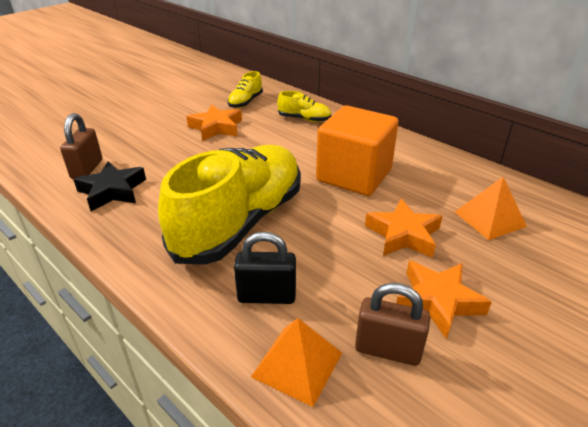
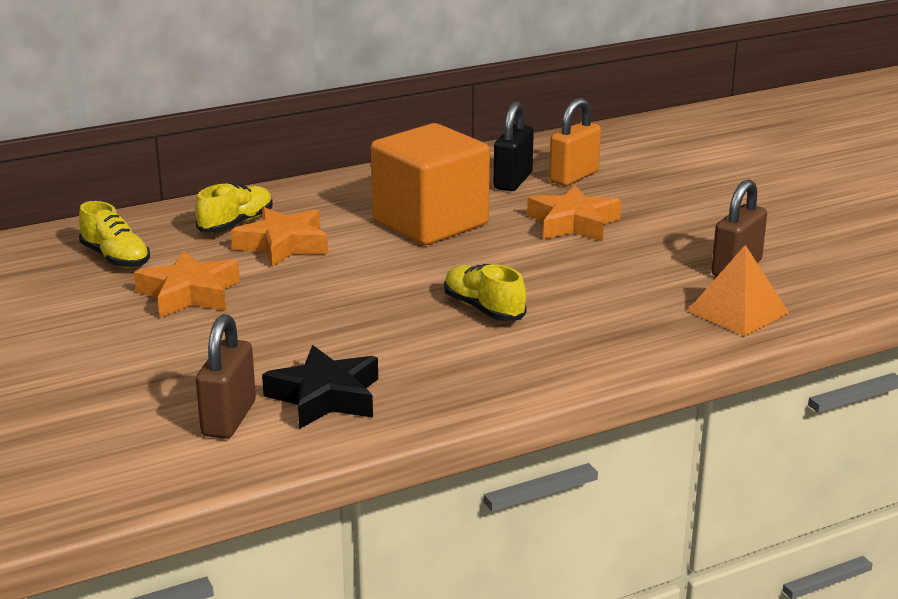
camera: 70 degrees left, 10 degrees down
(87, 169) = (229, 418): brown padlock -> brown padlock turned 75 degrees clockwise
(240, 222) = (483, 309): yellow shoe -> yellow shoe, size x0.41
(266, 296) = (634, 312): black padlock -> black padlock (513, 181)
(438, 301) = (684, 232): orange star -> orange star (283, 245)
(489, 219) = (573, 177): orange pyramid -> orange padlock

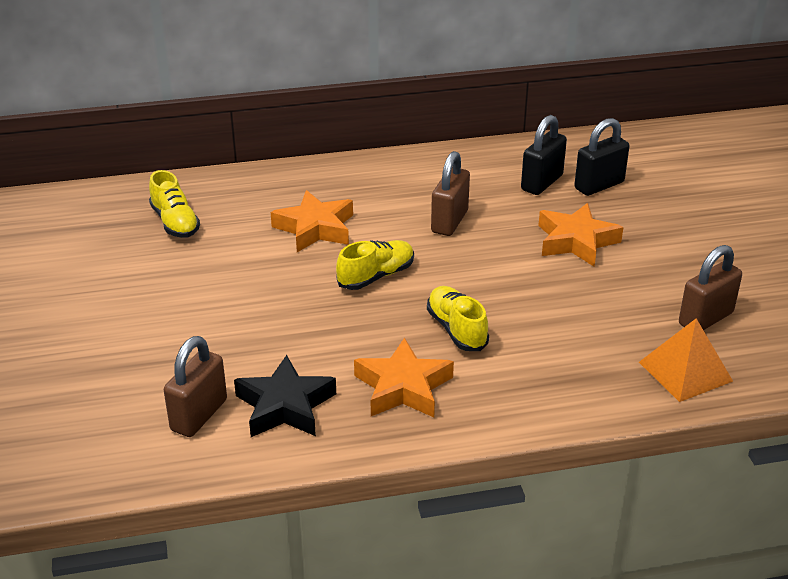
camera: 15 degrees right, 10 degrees up
(189, 294) = (219, 272): orange star -> orange star (403, 387)
(236, 224) = (285, 199): yellow shoe -> yellow shoe (376, 276)
(430, 223) = (449, 221): orange cube -> brown padlock
(573, 177) = (599, 185): orange padlock -> black padlock

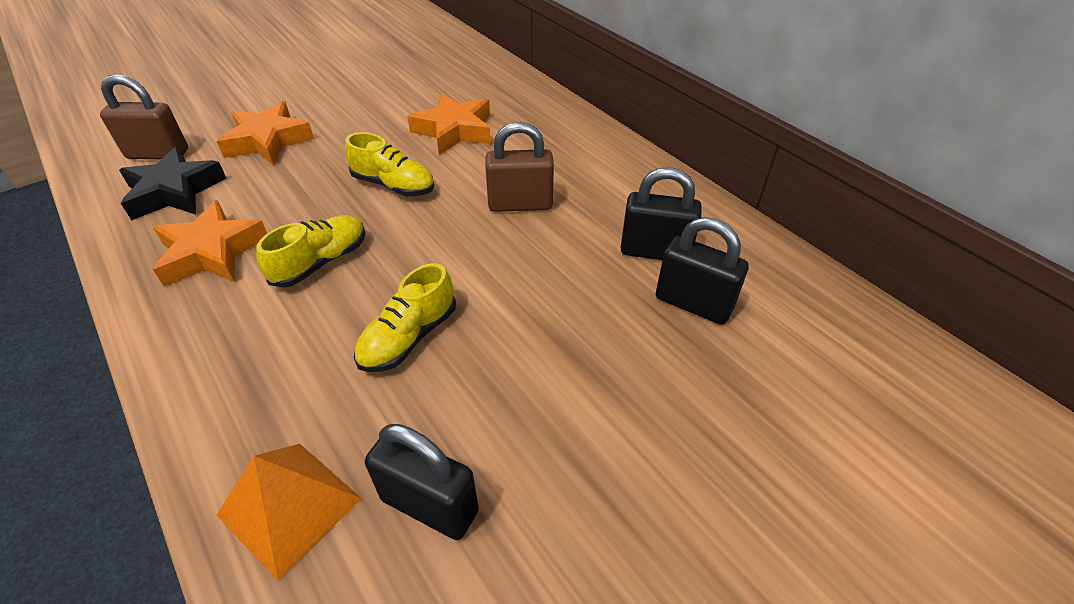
camera: 65 degrees right, 10 degrees up
(175, 222) = (421, 67): yellow shoe -> yellow shoe (408, 337)
(576, 241) = (546, 314): orange star -> orange star (268, 141)
(705, 319) = (429, 505): brown padlock -> black padlock

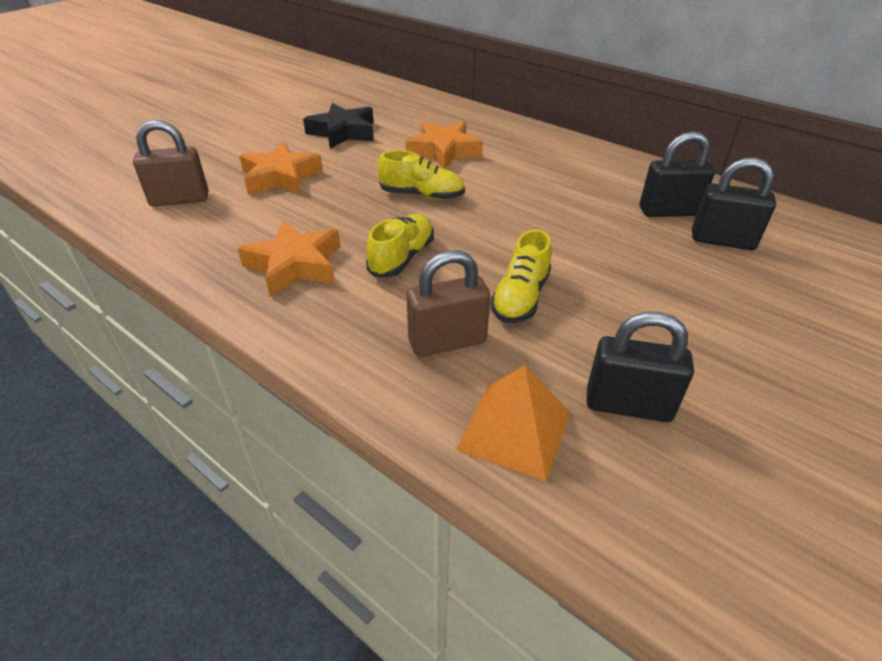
camera: 15 degrees left, 5 degrees down
(174, 191) = (220, 226): black star -> black star (343, 132)
(520, 204) = (539, 195): brown padlock -> brown padlock (447, 342)

